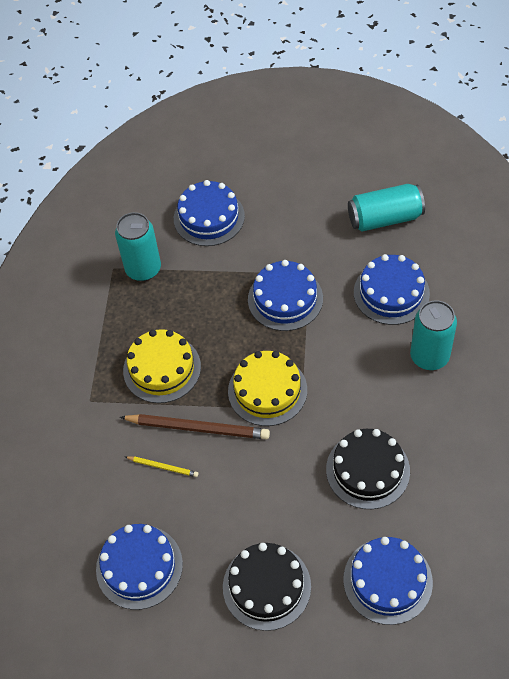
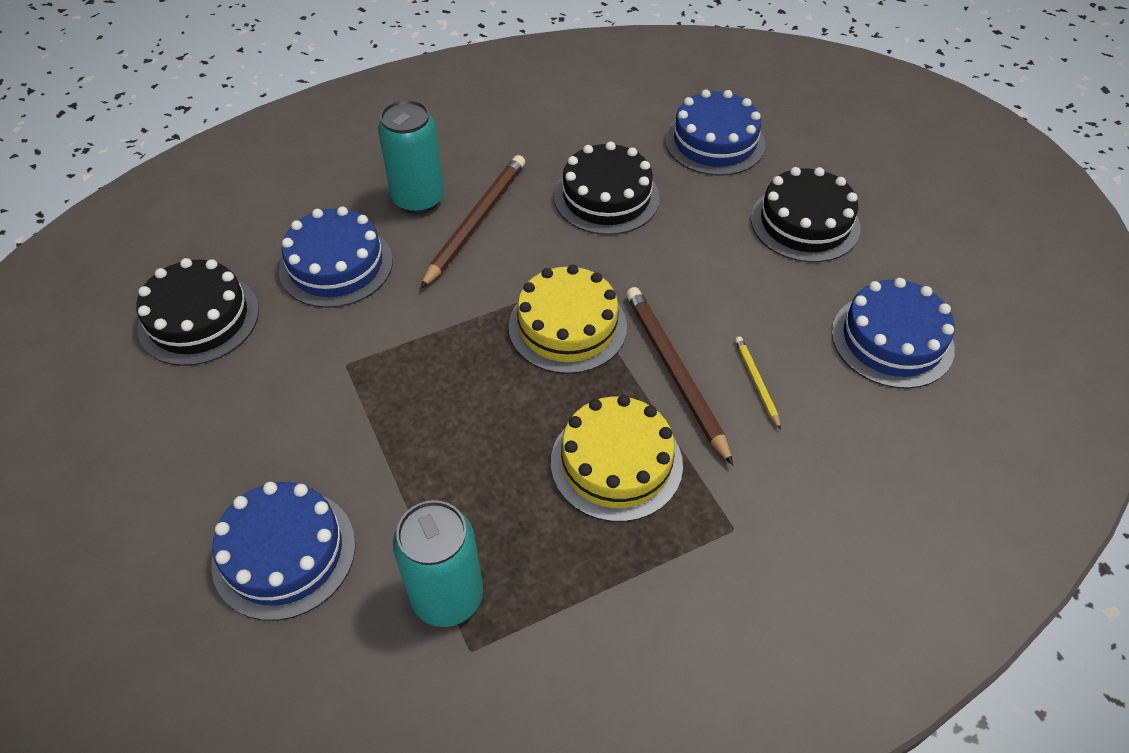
camera: 125 degrees left, 5 degrees down
(285, 299) = (406, 371): blue cake -> none
(385, 218) = (199, 319): turquoise can -> black cake
(388, 380) = (476, 222): none -> brown pencil

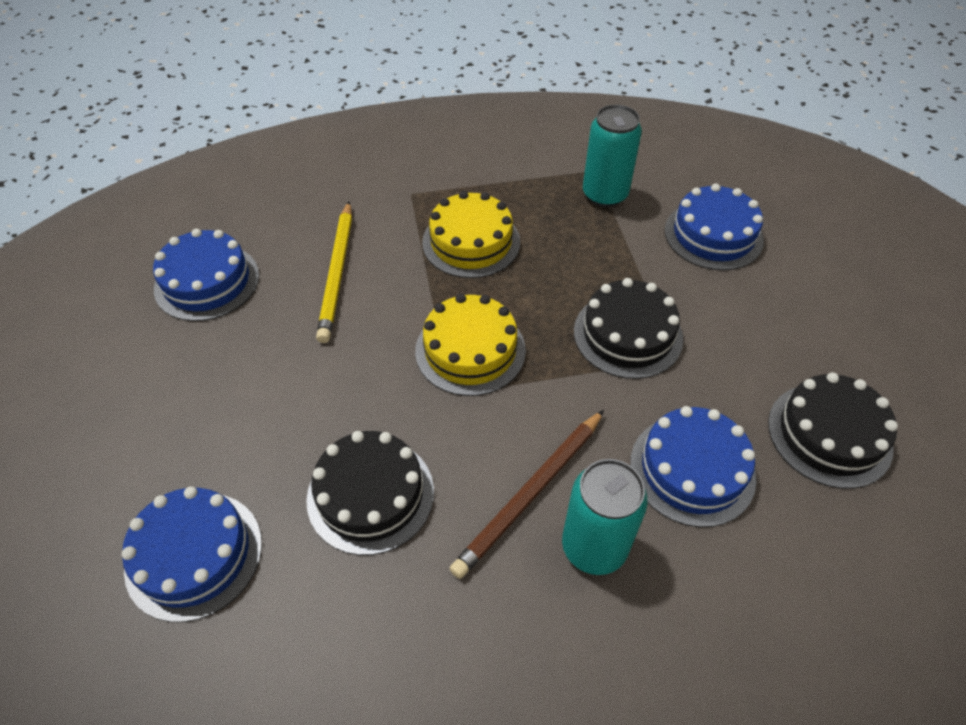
camera: 165 degrees left, 0 degrees up
(675, 373) = (397, 293): brown pencil -> none
(756, 382) = (337, 273): yellow pencil -> yellow pencil, size x2.00
(805, 223) = (183, 409): black cake -> black cake (628, 334)

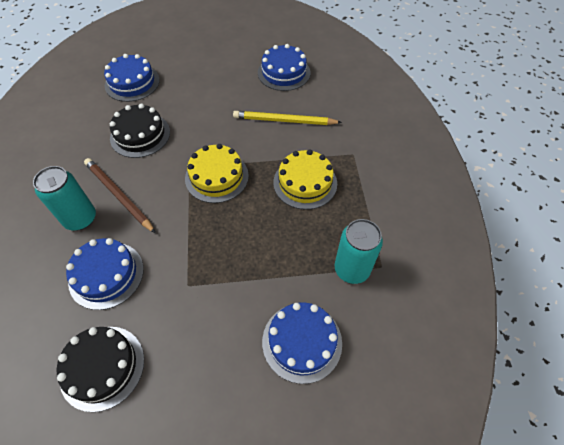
camera: 95 degrees right, 5 degrees up
(628, 334) = (212, 259): black cake -> none

